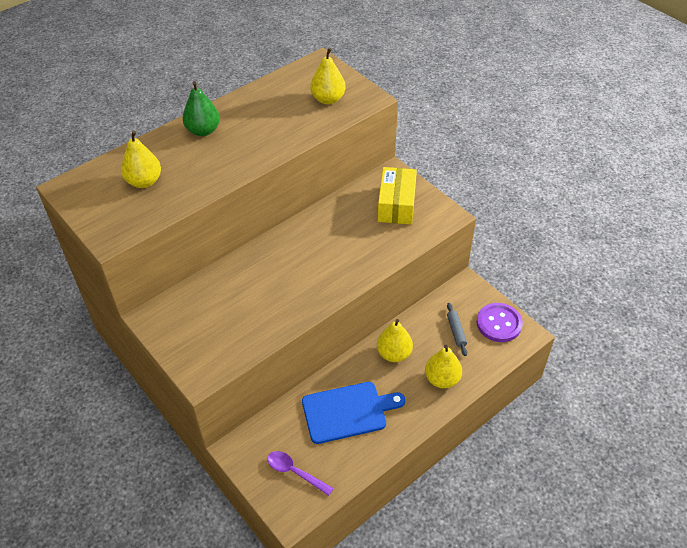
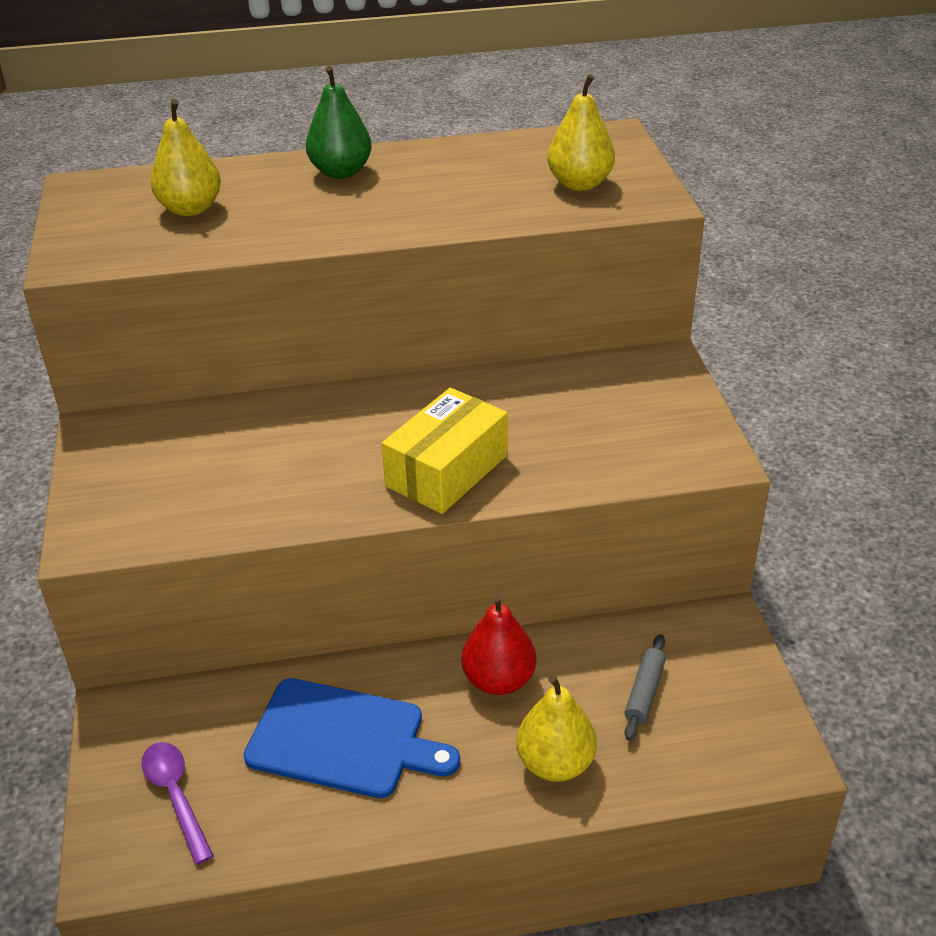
camera: 30 degrees right, 10 degrees down
(394, 354) = (498, 680): yellow pear -> red pear
(396, 205) = (631, 410): yellow box -> yellow box (447, 471)
(499, 323) = (741, 714): purple button -> none

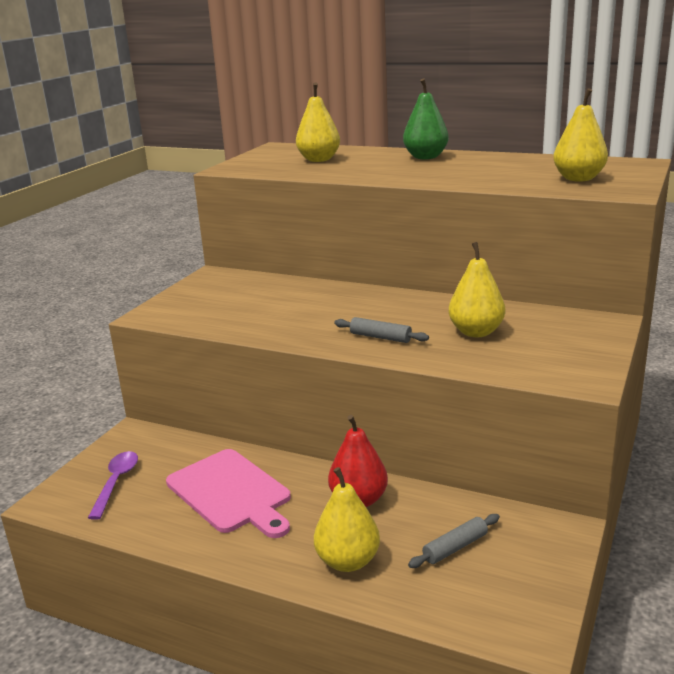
camera: 35 degrees right, 15 degrees down
(342, 739) = (231, 493): blue cutting board -> pink cutting board
(447, 471) = (380, 337): yellow box -> grey rolling pin
(546, 424) = (476, 332): none -> yellow pear

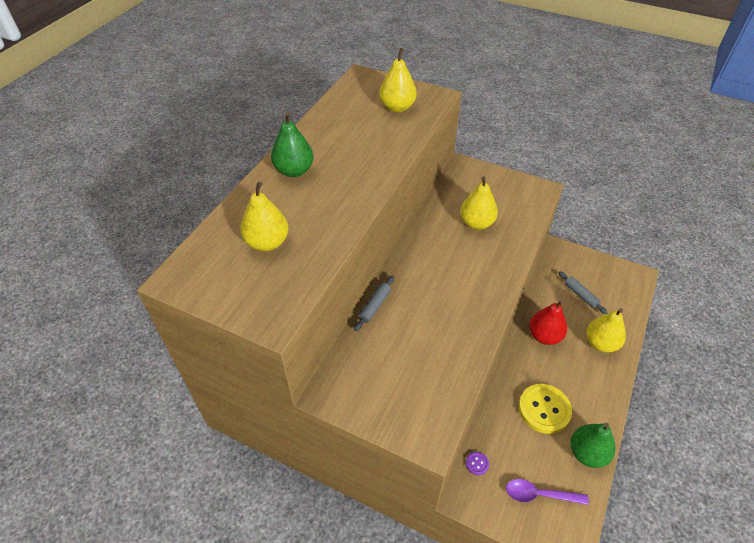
camera: 90 degrees left, 25 degrees up
(157, 526) = (587, 453): none -> green pear
(169, 440) = (477, 463): none -> purple button
(231, 493) = (544, 409): pink cutting board -> yellow button
(380, 337) = (483, 271): grey rolling pin -> grey rolling pin (374, 306)

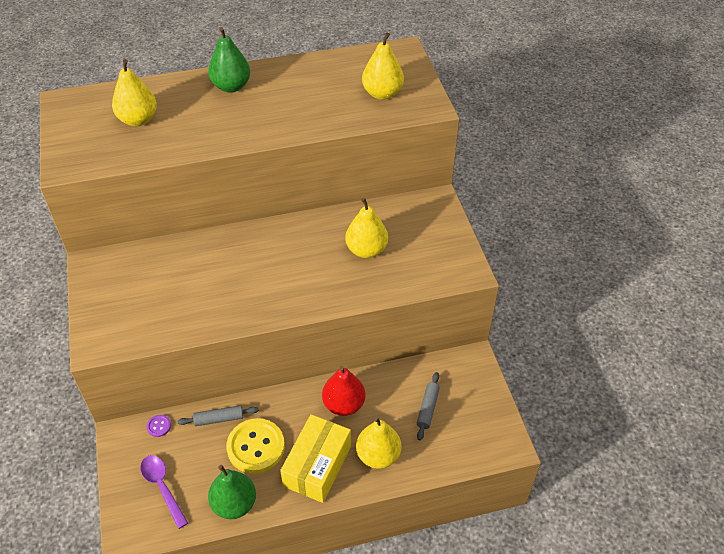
camera: 50 degrees right, 0 degrees up
(374, 306) = (201, 240): grey rolling pin -> grey rolling pin (219, 419)
(586, 382) = (317, 466): none -> yellow box

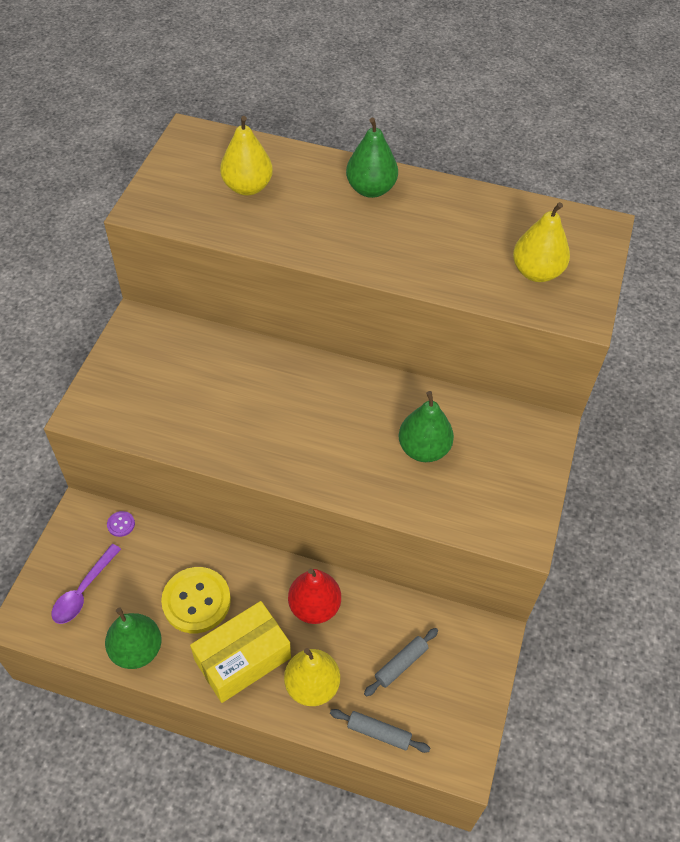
camera: 30 degrees right, 5 degrees up
(162, 487) = (83, 591): purple spoon -> purple spoon turned 150 degrees counterclockwise
(219, 419) = (181, 549): grey rolling pin -> grey rolling pin (379, 733)
(366, 250) = (423, 449): yellow pear -> green pear

